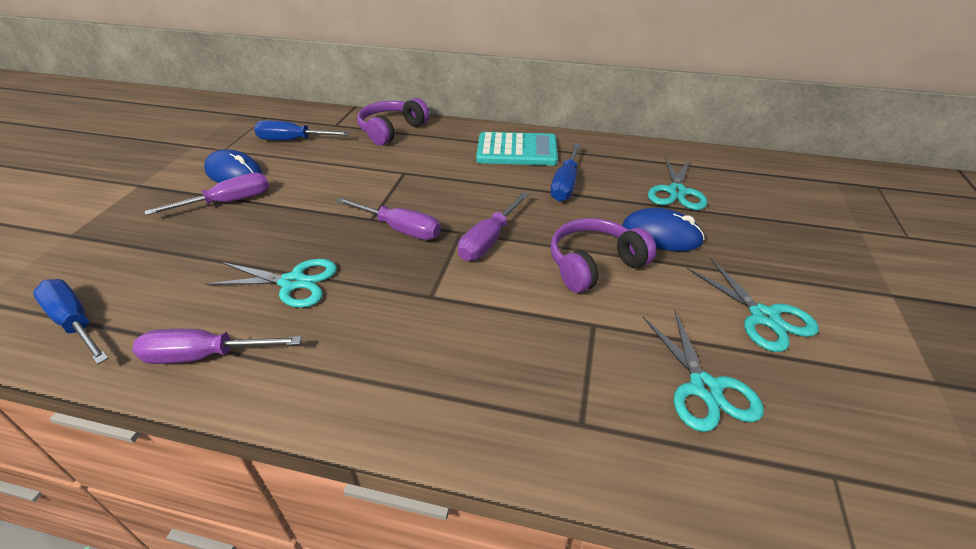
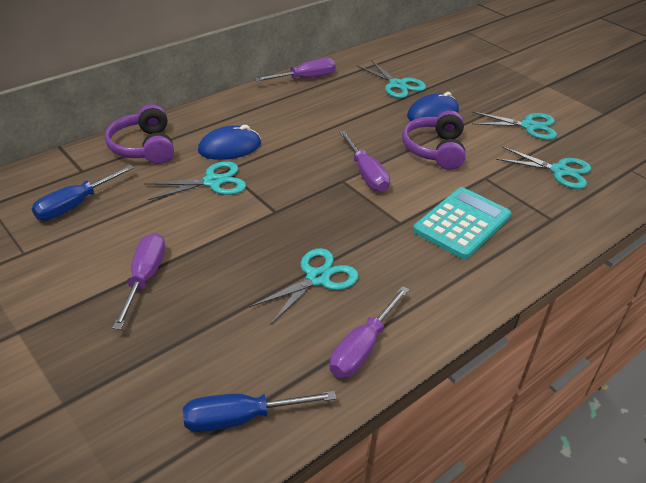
camera: 55 degrees left, 0 degrees up
(234, 173) = (90, 260): blue mouse -> blue mouse (230, 147)
(380, 174) = (212, 182): none -> turquoise scissors
(400, 229) = (307, 204): purple screwdriver -> purple screwdriver (305, 78)
(517, 150) = (267, 110): turquoise calculator -> turquoise calculator (462, 223)
(565, 184) = (338, 115): blue screwdriver -> none

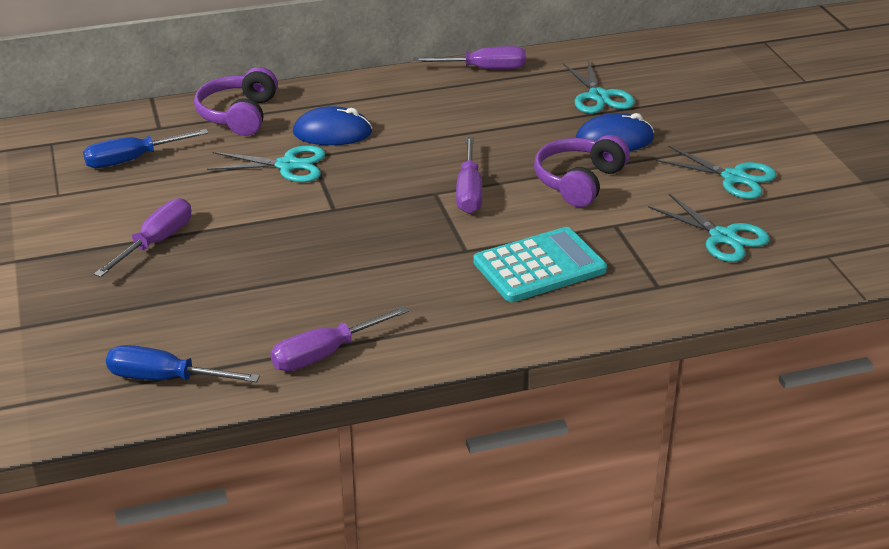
camera: 25 degrees right, 5 degrees down
(317, 278) = (328, 282): turquoise scissors -> none

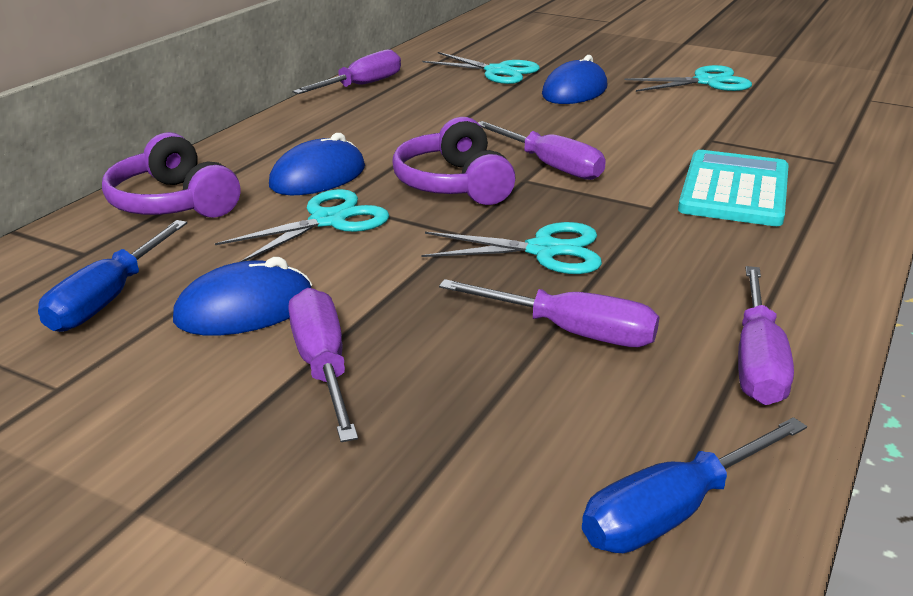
camera: 45 degrees left, 5 degrees down
(173, 196) = (245, 309): none -> blue mouse
(277, 289) = (571, 332): none -> purple screwdriver
(578, 182) = (616, 125): purple headphones -> purple headphones (453, 184)
(722, 237) = (791, 116): turquoise scissors -> turquoise scissors (543, 250)

